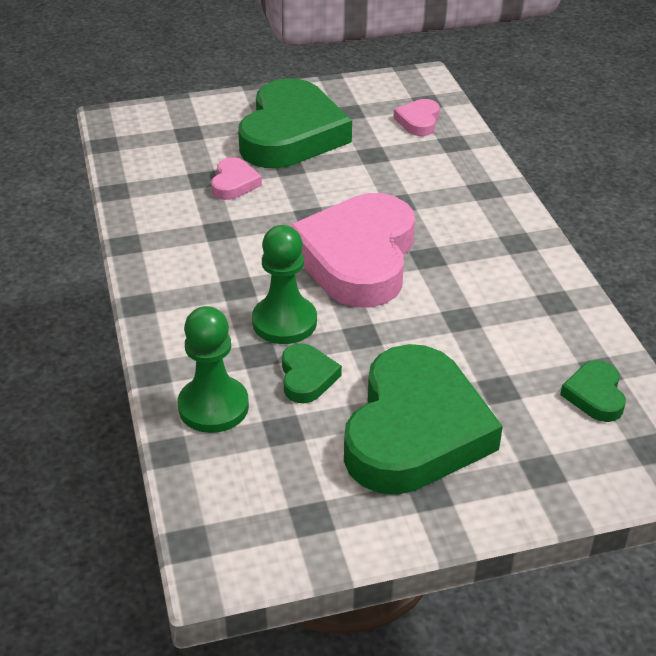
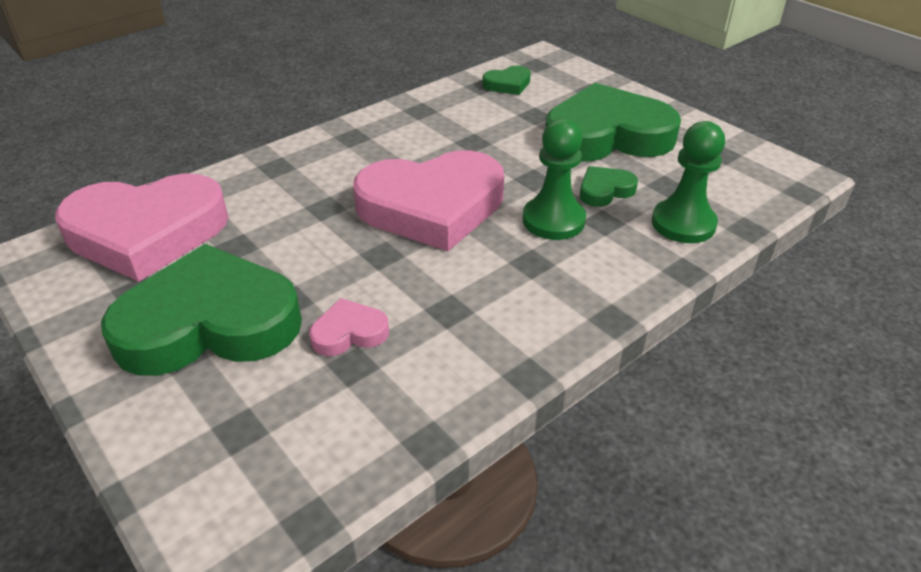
camera: 115 degrees left, 0 degrees up
(418, 121) = (147, 233): pink heart -> pink heart, size x2.35

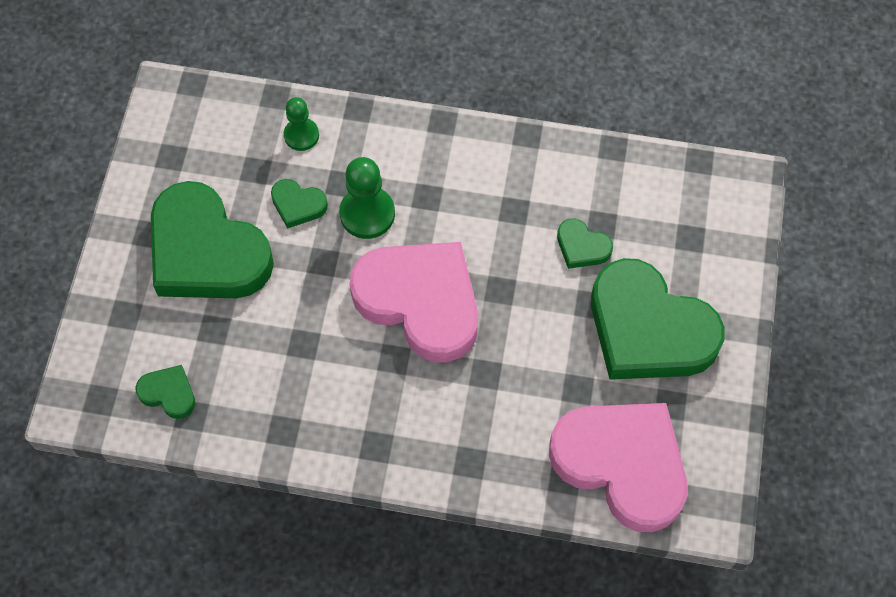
camera: 130 degrees left, 25 degrees up
(349, 333) = (582, 247): pink heart -> green heart
(683, 223) = (301, 135): green pawn -> green pawn, size x0.65

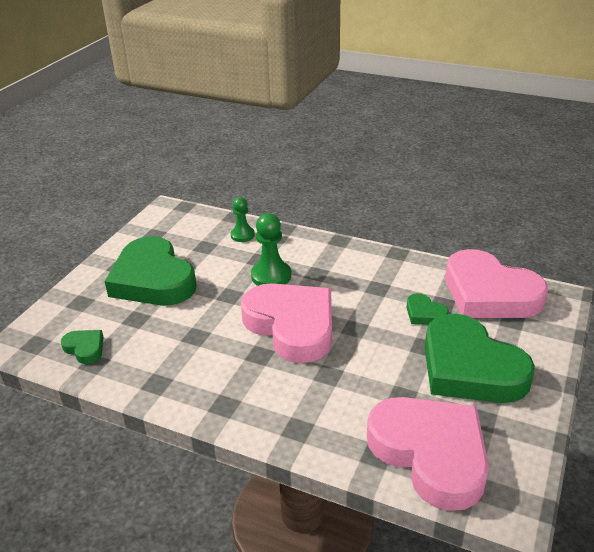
camera: 15 degrees right, 30 degrees down
(298, 205) = (225, 266): green heart -> none
(657, 194) = (489, 293): none -> pink heart

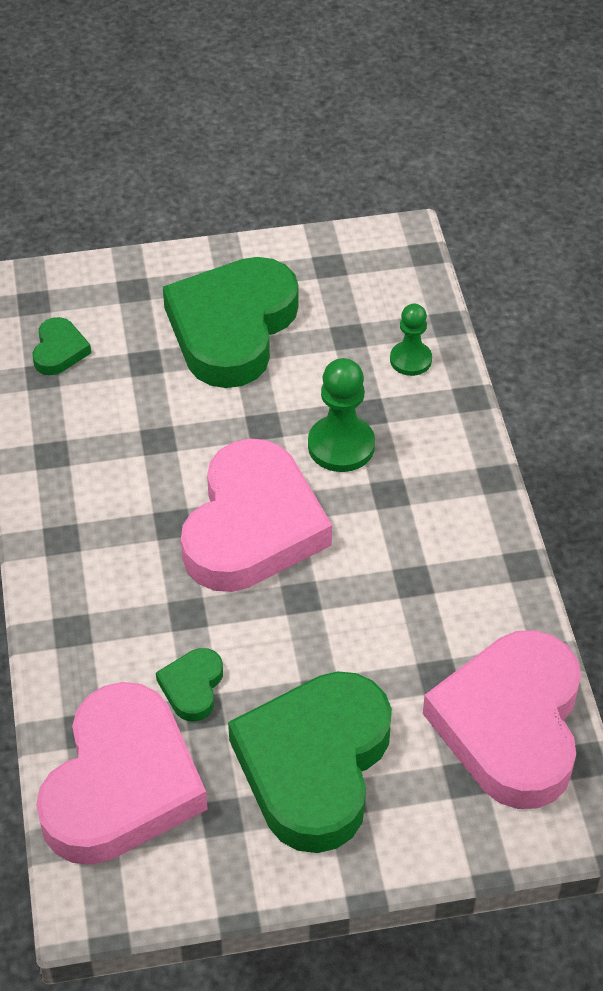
camera: 55 degrees right, 15 degrees up
(424, 313) = (396, 663): green heart -> green heart (192, 687)

